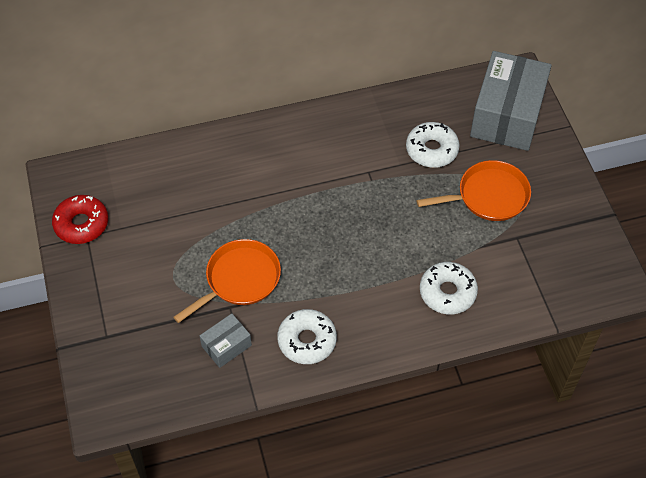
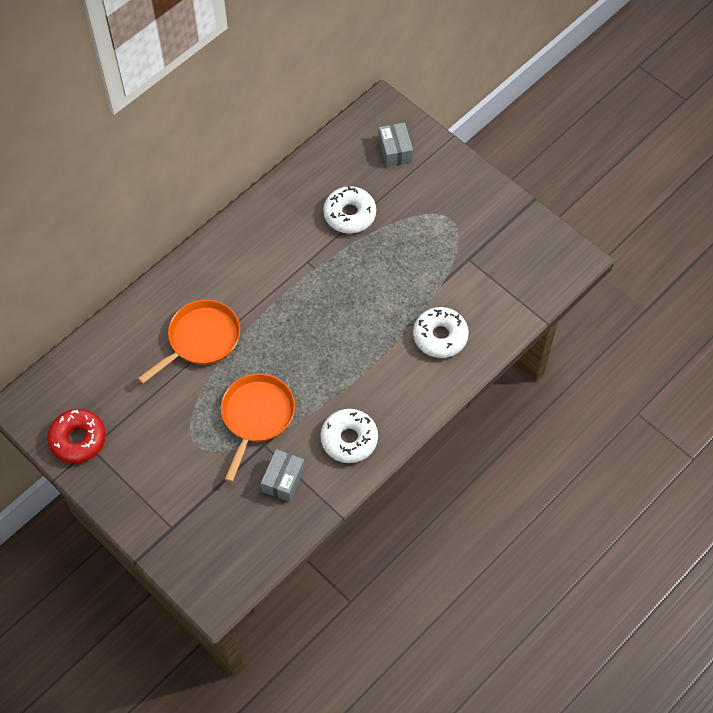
camera: 30 degrees left, 5 degrees up
(489, 196) = (423, 233): orange pan -> orange pan (201, 339)
(507, 115) = (395, 150): grey box -> grey box, size x0.46

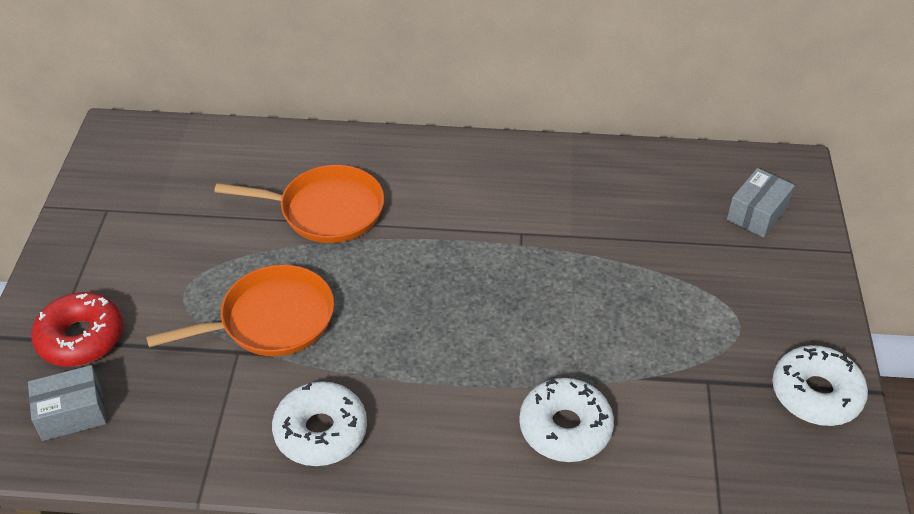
camera: 50 degrees right, 15 degrees down
(78, 439) = (109, 194): red donut -> red donut (81, 338)
(283, 480) = (204, 402): grey box -> grey box (72, 413)
(349, 214) = (625, 229): white donut -> white donut (816, 394)

